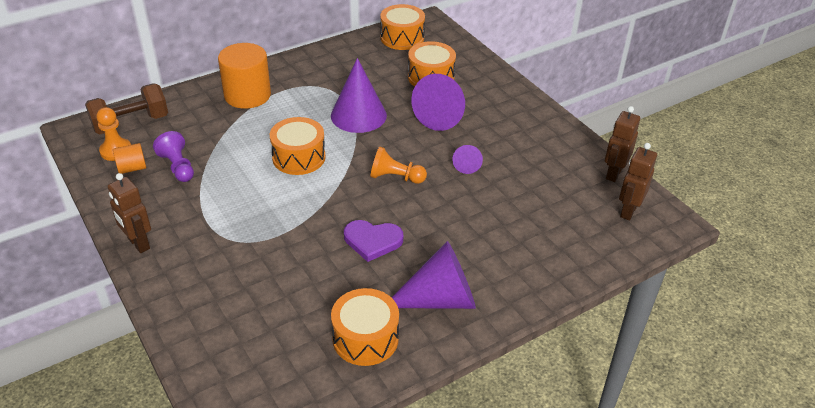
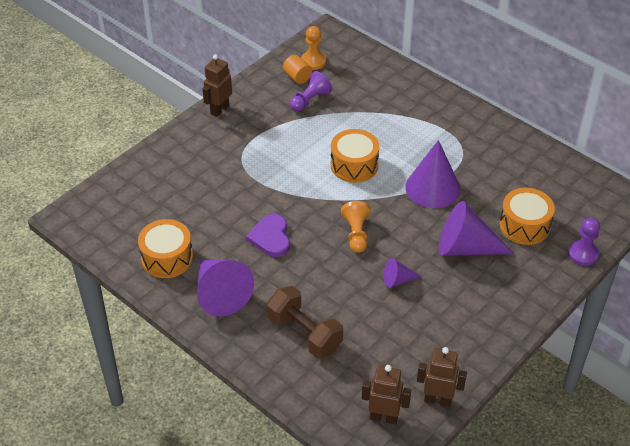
camera: 75 degrees right, 5 degrees up
(131, 123) = (350, 57): brown dumbbell -> brown dumbbell (304, 333)
(247, 95) = (423, 109): orange cylinder -> none
(402, 38) = (583, 188): orange drum -> none
(475, 57) = (583, 254): none -> purple pawn

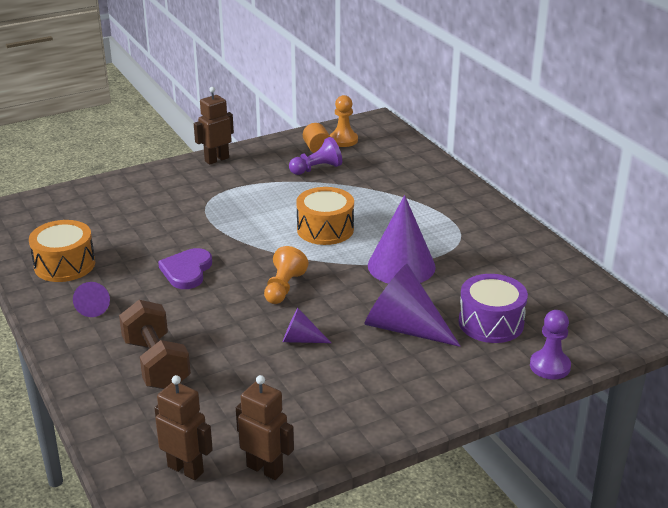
camera: 20 degrees right, 15 degrees down
(220, 293) = (94, 307): purple cone -> purple cone, size x0.50
(524, 225) = (491, 323): orange drum -> purple drum

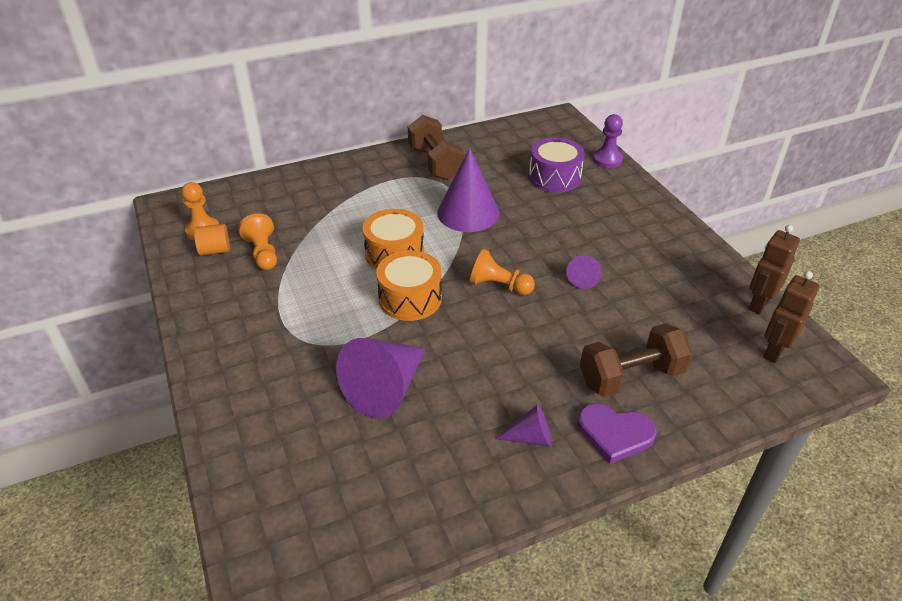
camera: 85 degrees left, 10 degrees up
(64, 265) = (434, 477): orange drum -> orange drum (410, 298)
(187, 271) = (461, 357): purple heart -> purple heart (614, 433)
(216, 159) = (202, 334): brown robot -> none
(317, 169) = (263, 253): purple pawn -> orange pawn
(404, 328) = (563, 219): purple cone -> purple cone (386, 388)
(491, 241) = (435, 163): none -> brown dumbbell

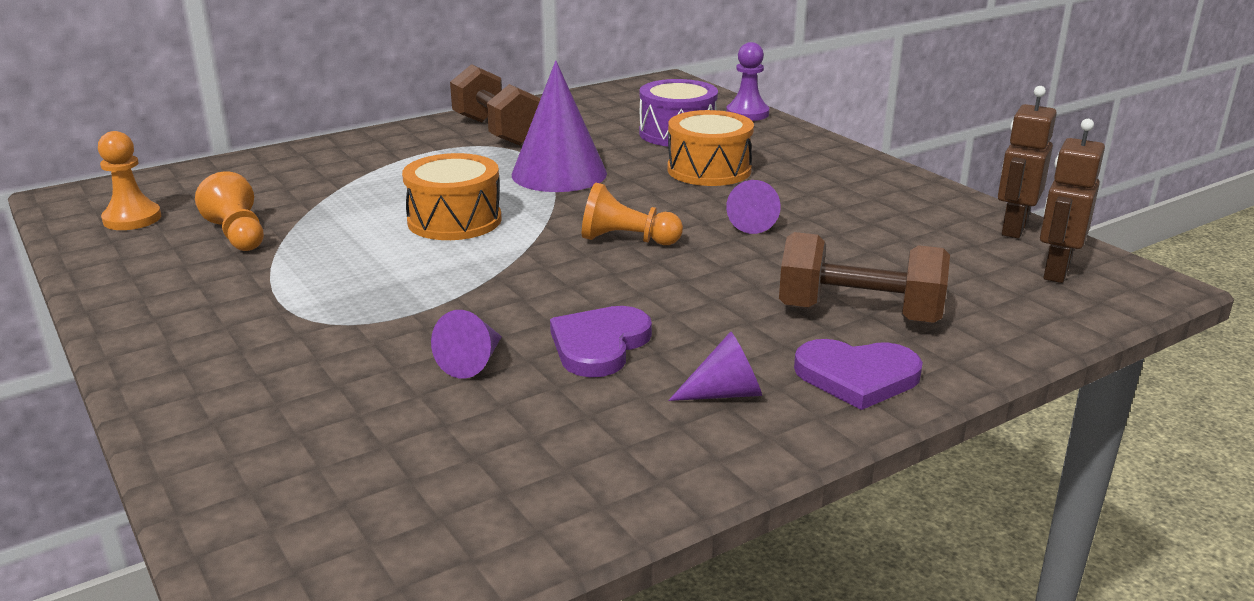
camera: 10 degrees left, 15 degrees down
(215, 250) = (155, 238): orange cylinder -> none
(386, 388) = (473, 362): purple cone -> purple cone, size x0.50
(410, 298) = (490, 263): orange drum -> orange drum (709, 170)
(463, 383) = (599, 345): none -> purple heart
(631, 376) = (859, 315): brown dumbbell -> brown dumbbell turned 45 degrees clockwise

